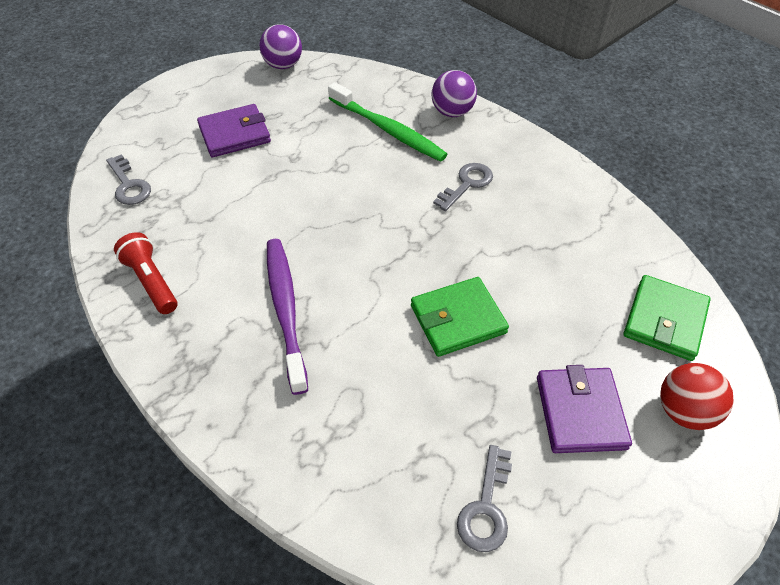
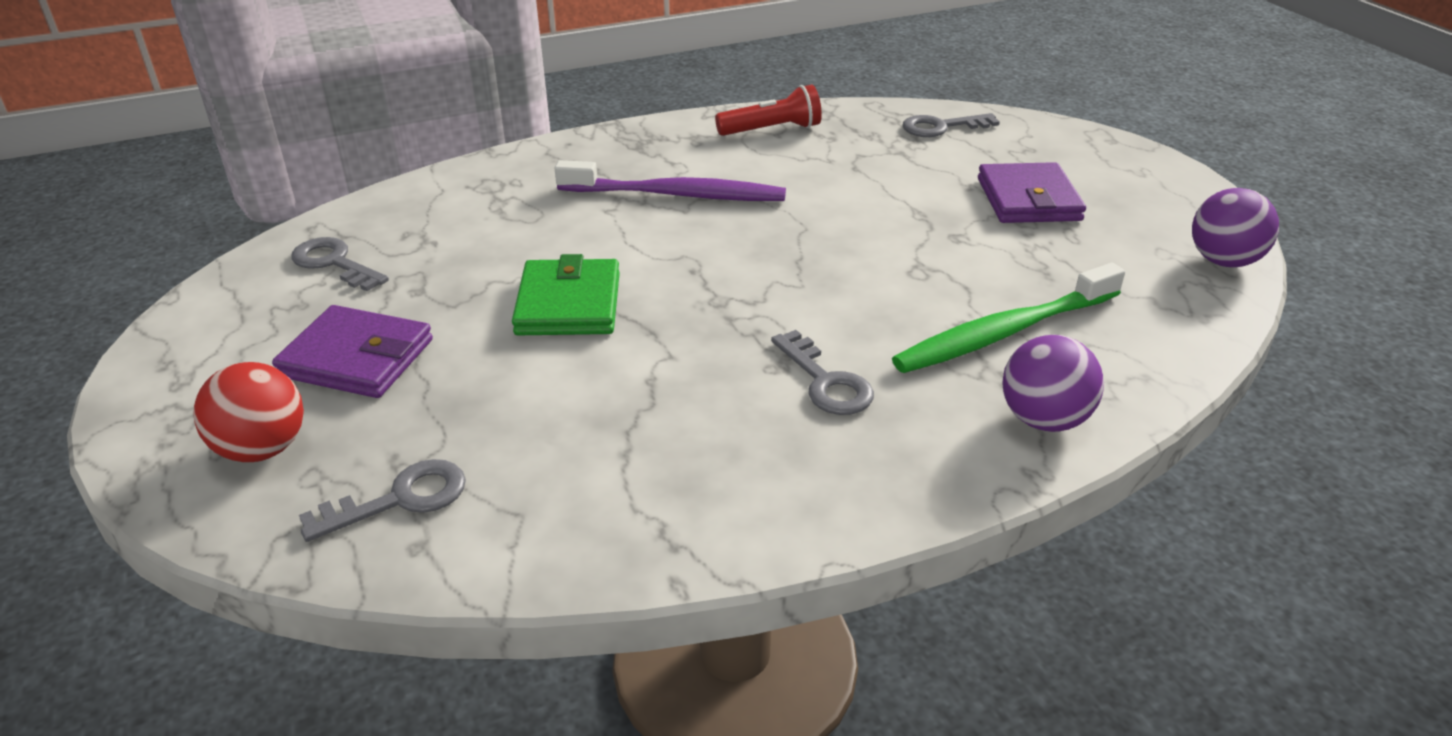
camera: 110 degrees right, 15 degrees down
(664, 320) = (400, 499): green wallet -> grey key

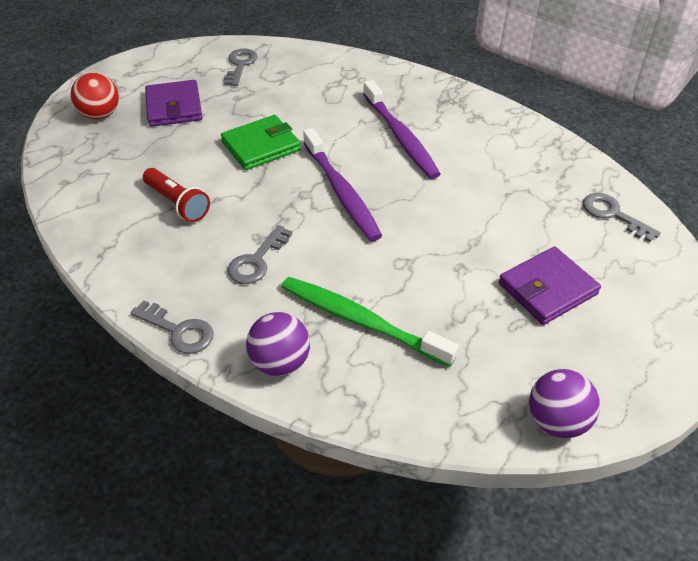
camera: 60 degrees right, 10 degrees up
(400, 499) = (89, 164): grey key -> grey key (178, 331)
(742, 270) = (341, 191): none -> purple toothbrush
(772, 130) = (520, 142): red flashlight -> red flashlight (177, 203)

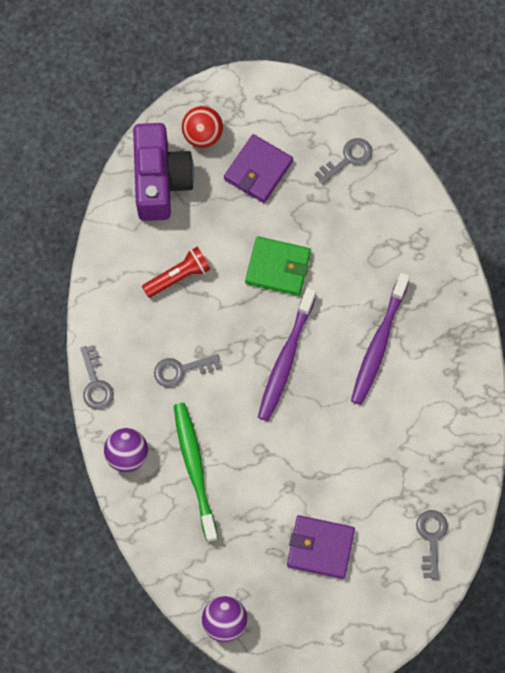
camera: 45 degrees right, 25 degrees up
(90, 158) = (160, 181): none -> purple camera
(177, 203) = (178, 277): red flashlight -> red flashlight turned 120 degrees counterclockwise

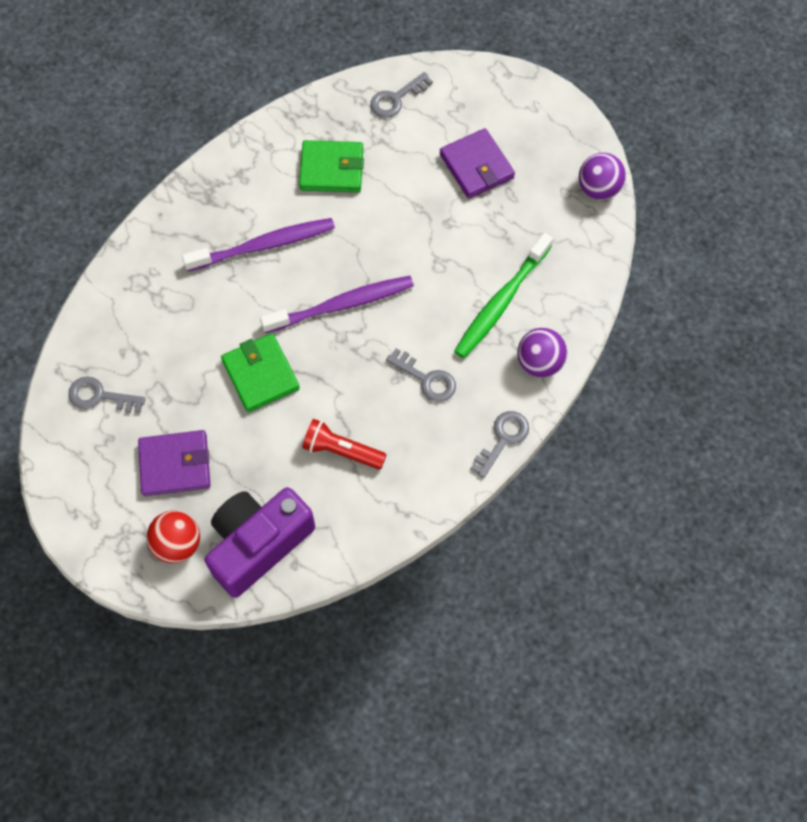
camera: 130 degrees left, 5 degrees down
(405, 440) = (332, 169): none -> green wallet

